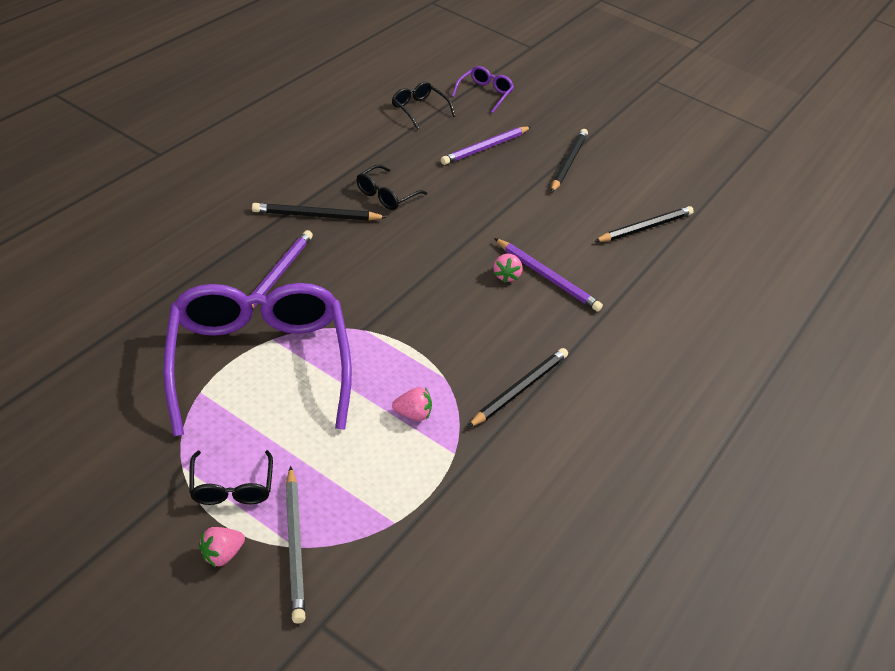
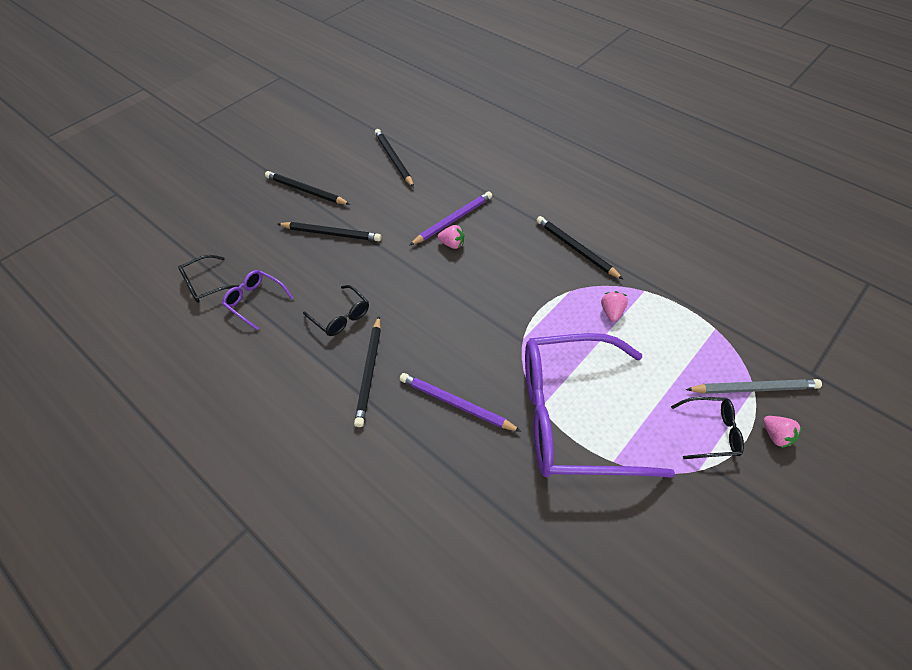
camera: 75 degrees left, 10 degrees up
(484, 94) = (189, 234): purple glasses -> purple glasses (255, 301)
(485, 147) = (276, 241): purple pencil -> none
(504, 183) = (331, 234): none -> black pencil

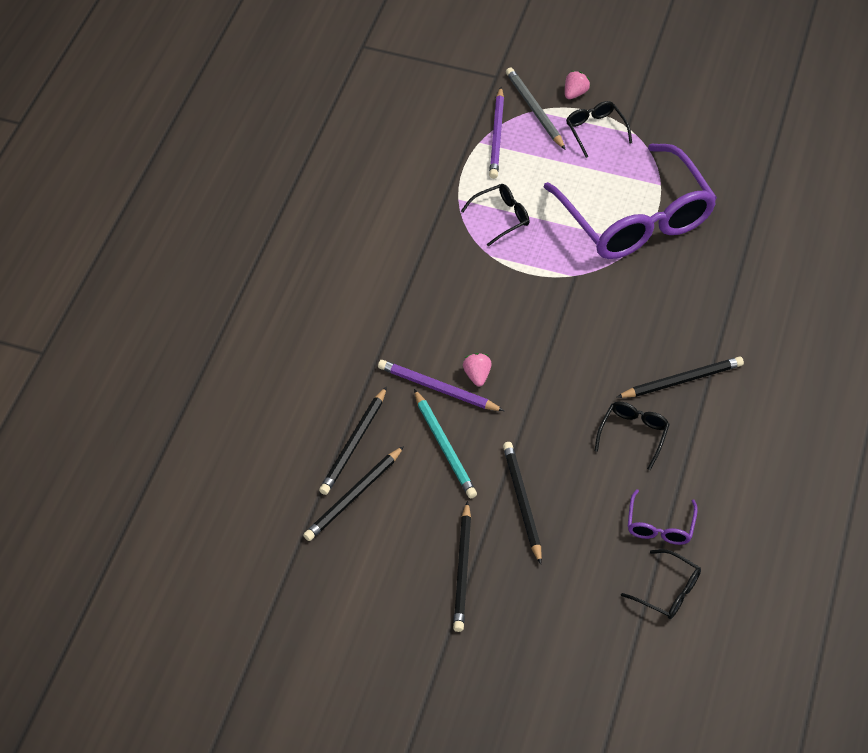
camera: 115 degrees left, 0 degrees up
(402, 209) = (444, 446): none -> turquoise pencil
(456, 404) = (673, 302): purple pencil -> purple pencil (497, 135)
(576, 249) = (427, 264): black pencil -> black pencil (354, 443)
(612, 312) = (501, 217): pink strawberry -> black glasses

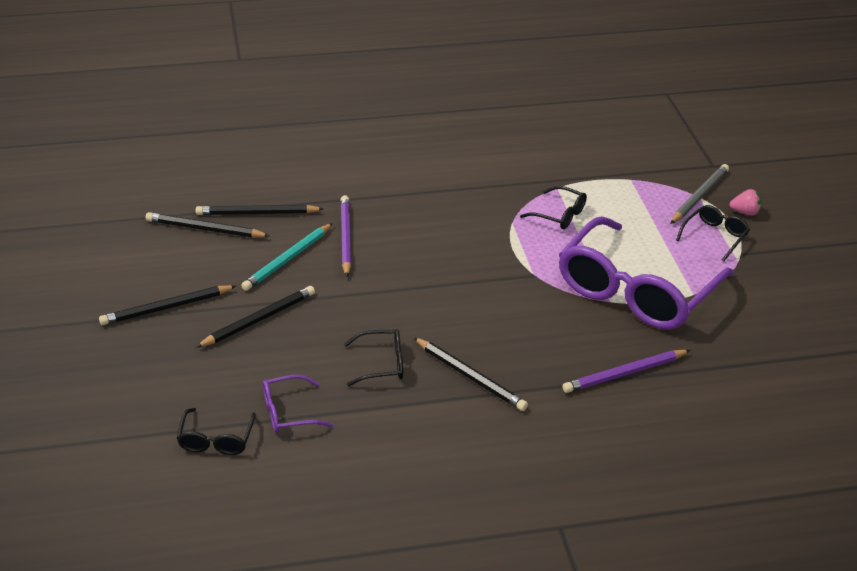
camera: 60 degrees right, 15 degrees down
(477, 375) = (376, 254): pink strawberry -> none
(497, 135) = (647, 185): purple pencil -> purple pencil (624, 373)

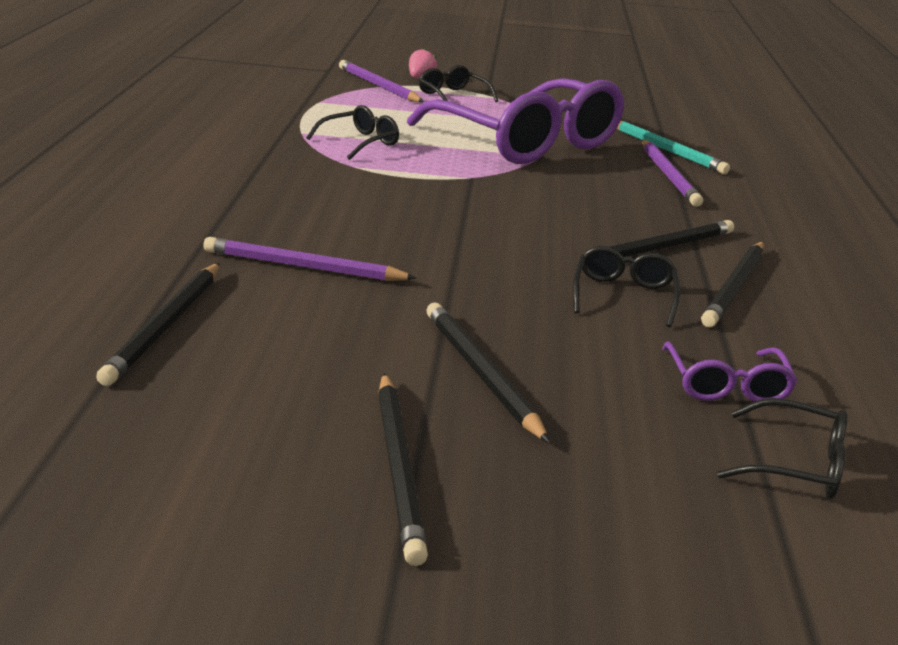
camera: 75 degrees left, 10 degrees down
(205, 229) = (166, 385): black pencil -> black pencil (734, 287)
(287, 259) = (326, 321): turquoise pencil -> turquoise pencil (666, 150)
(699, 197) = (379, 86): grey pencil -> purple pencil

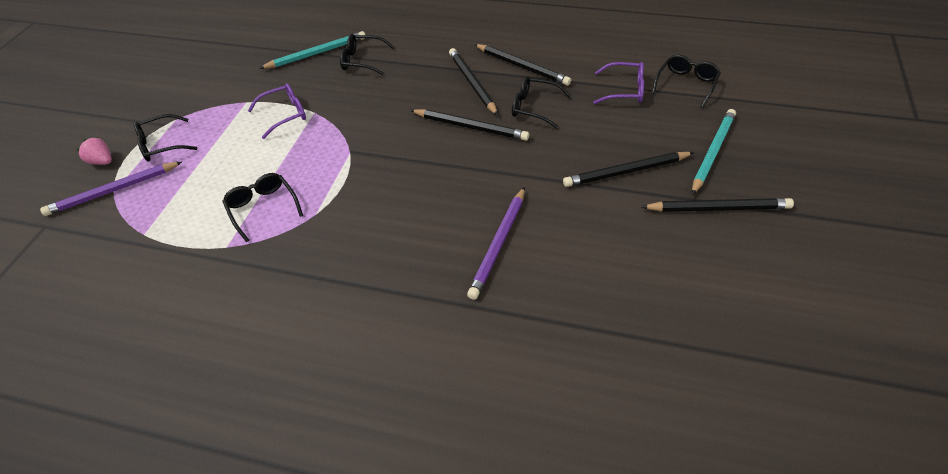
camera: 75 degrees left, 20 degrees up
(165, 325) = (587, 314): black pencil -> black pencil (470, 127)
(527, 142) = (285, 115): purple glasses -> purple glasses, size x0.41
(567, 478) = (713, 152): none -> turquoise pencil
(668, 175) = (362, 61): purple pencil -> black glasses

